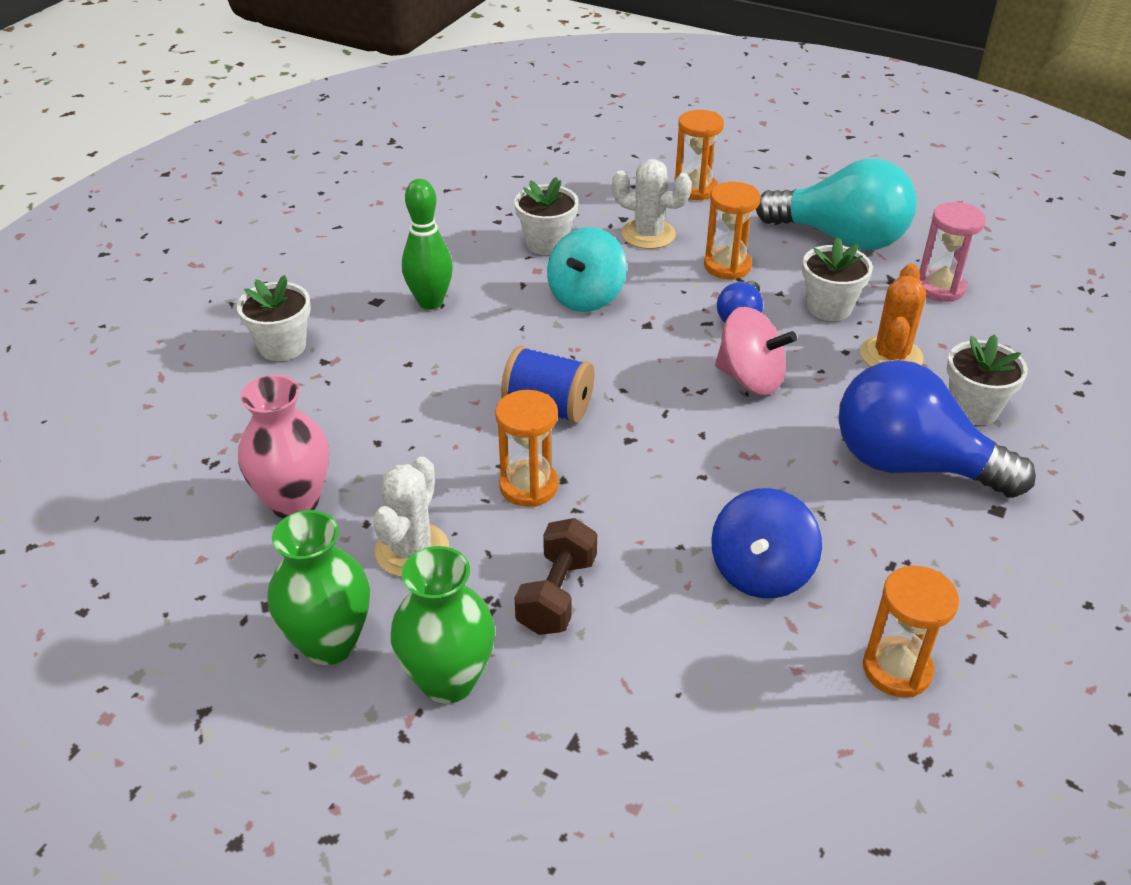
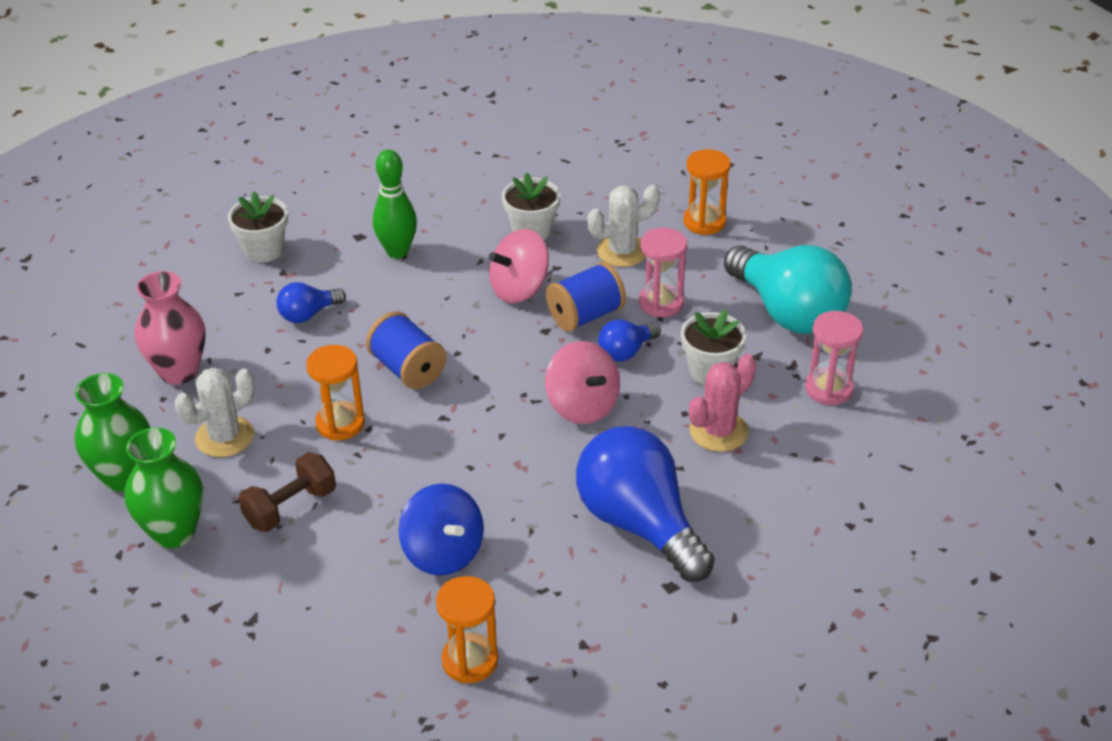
camera: 30 degrees right, 0 degrees up
(391, 392) = (308, 314): none -> blue light bulb
(586, 297) = (519, 289): turquoise spinning top -> pink spinning top
(648, 234) = (622, 251): white cactus -> white cactus turned 75 degrees counterclockwise
(671, 299) = (585, 316): none -> blue spool
(727, 266) = (661, 303): orange hourglass -> pink hourglass
(761, 571) = (443, 552): blue spinning top -> blue spinning top turned 90 degrees counterclockwise
(891, 356) = (718, 431): orange cactus -> pink cactus
(973, 408) = (741, 501): white flower pot -> none

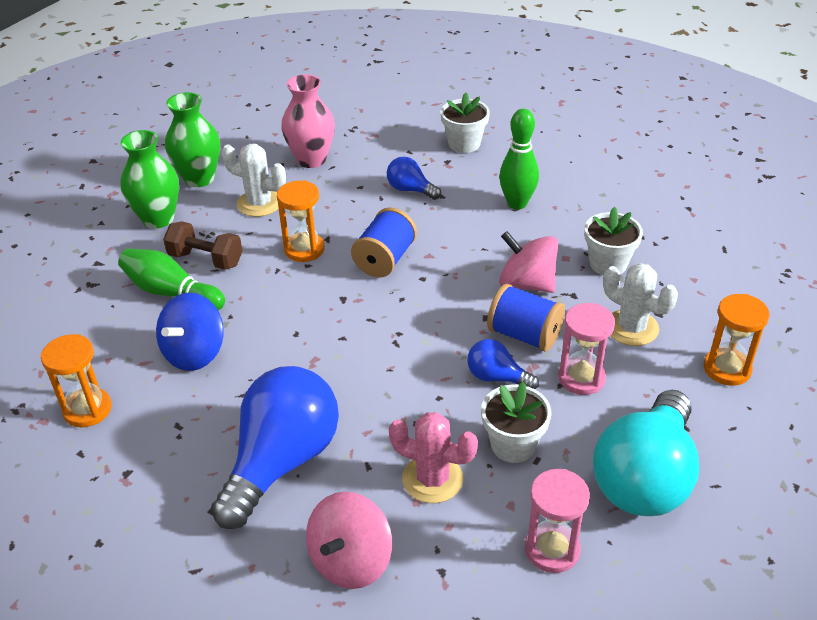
camera: 65 degrees right, 0 degrees up
(326, 550) = (171, 292): none -> green bowling pin
(582, 406) = (407, 373): pink spinning top -> pink spinning top (351, 561)

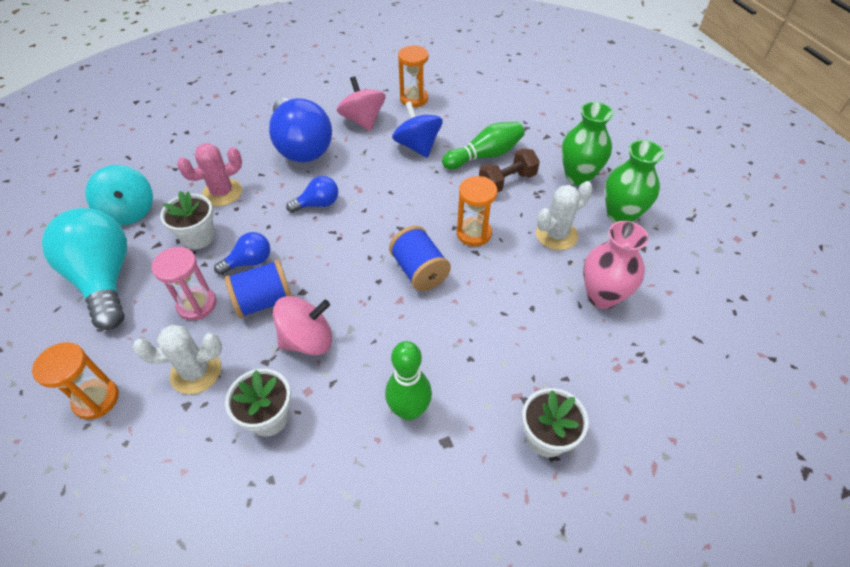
camera: 125 degrees right, 10 degrees up
(351, 561) = (219, 144): pink spinning top -> pink spinning top (363, 120)
(410, 190) = (498, 340): blue light bulb -> blue light bulb (318, 204)
(552, 549) = (129, 211): pink hourglass -> turquoise spinning top

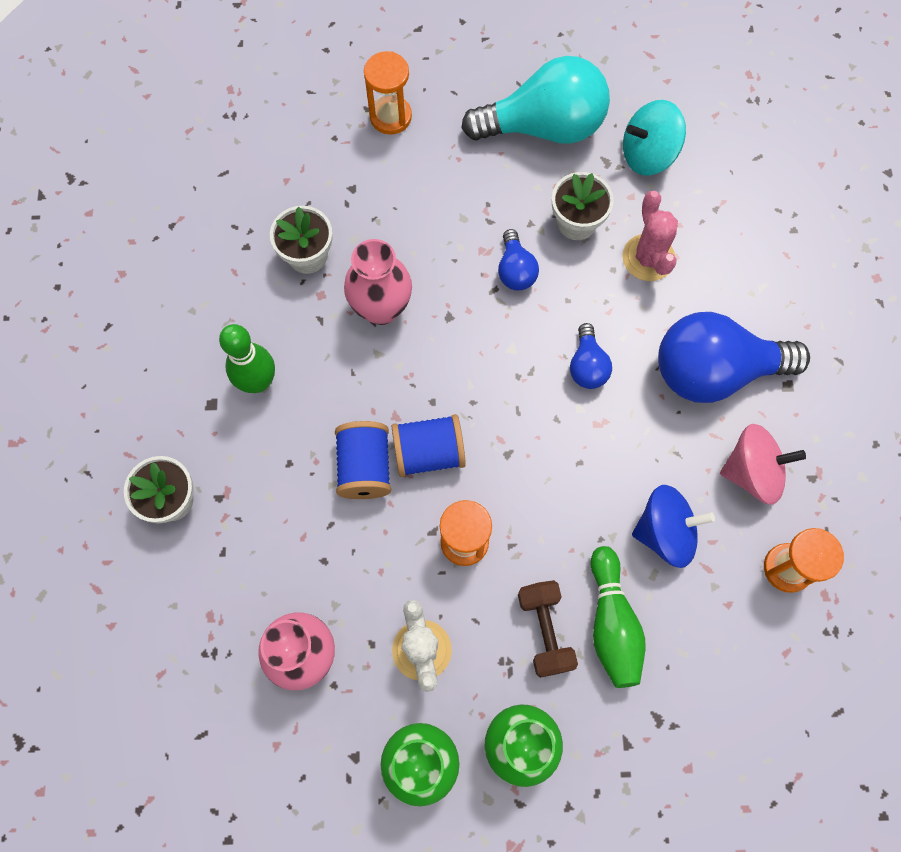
camera: 110 degrees right, 20 degrees up
(196, 372) = (385, 200): white cactus -> none
(197, 304) = (472, 210): pink hourglass -> none
(264, 301) = (451, 276): blue spool -> blue spool (365, 467)
(307, 340) = (381, 308): pink spinning top -> pink vase

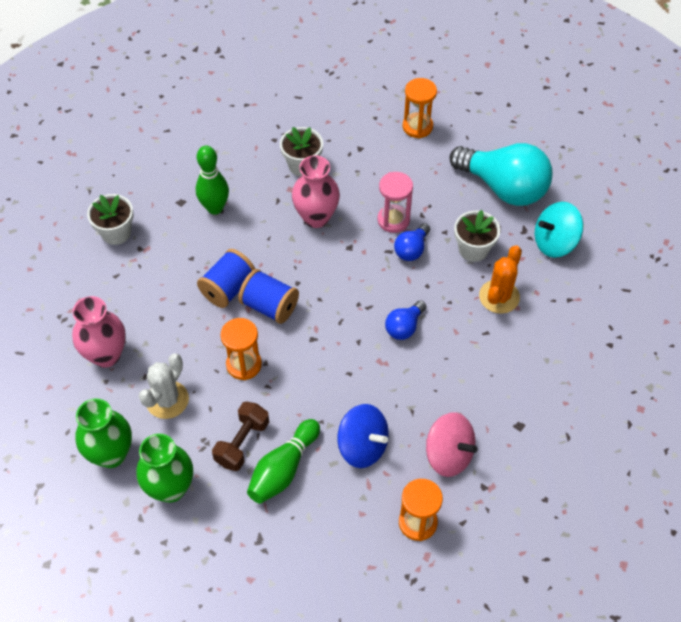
camera: 40 degrees right, 15 degrees down
(466, 249) = (393, 220): none -> pink hourglass
(648, 154) = (554, 242): turquoise spinning top -> turquoise spinning top turned 45 degrees counterclockwise
(648, 258) = (499, 297): pink cactus -> orange cactus
(714, 371) = (479, 384): blue light bulb -> none

